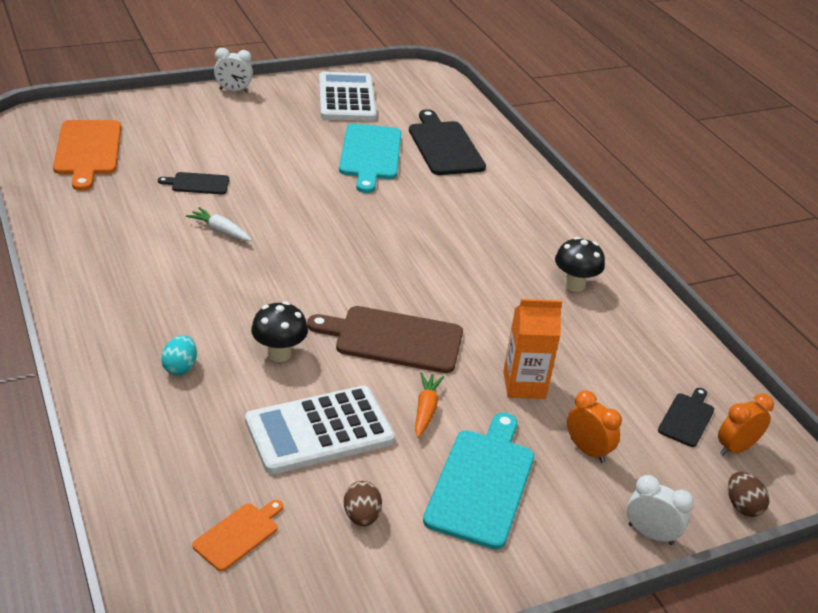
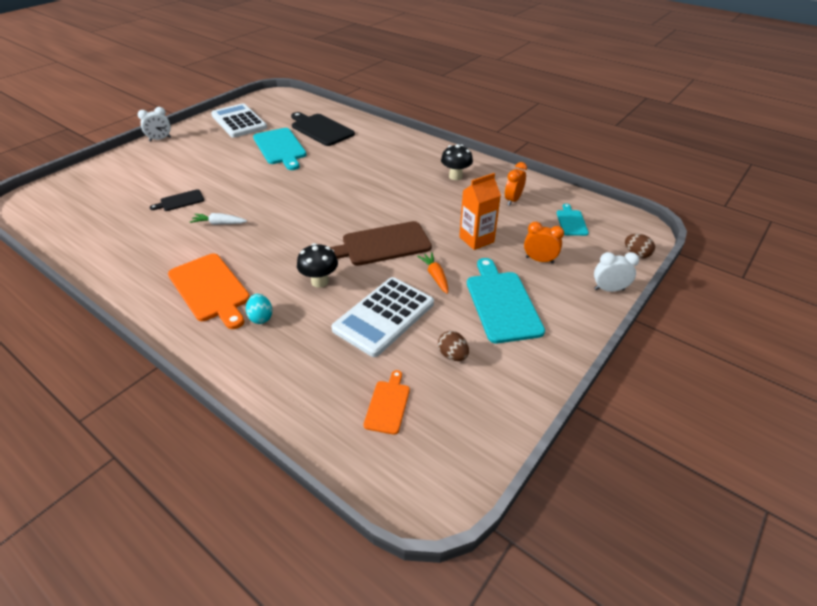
camera: 25 degrees left, 5 degrees up
(88, 151) = (82, 207): orange cutting board -> orange cutting board (210, 289)
(687, 418) = (571, 222): black cutting board -> turquoise cutting board
(735, 448) = (607, 227): orange clock -> orange clock (513, 200)

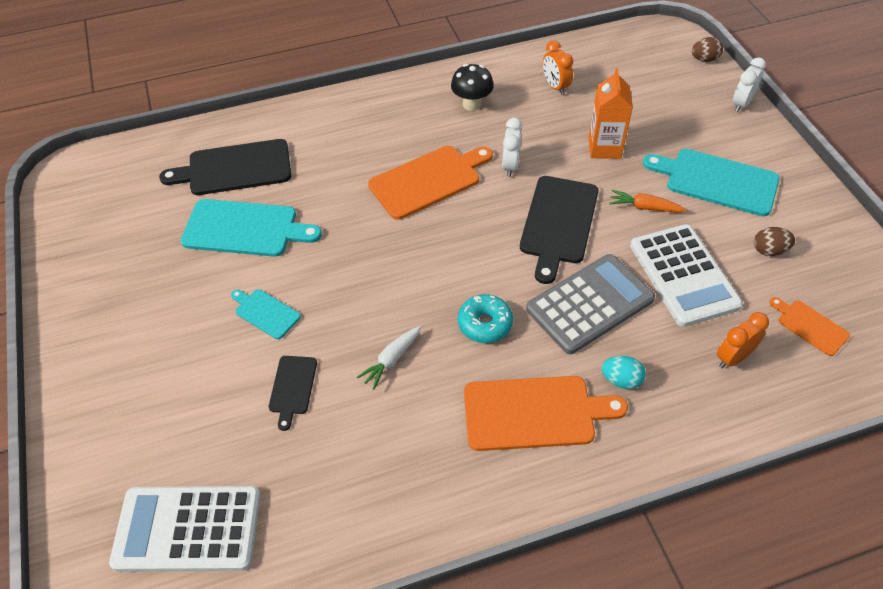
camera: 55 degrees left, 10 degrees up
(160, 139) = (64, 362): white clock -> white clock (510, 166)
(239, 121) = (111, 246): white calculator -> white calculator (188, 529)
(270, 246) = (485, 324): none -> turquoise donut
(320, 281) = (590, 304): black mushroom -> grey calculator
(371, 185) = (428, 180): none -> orange cutting board
(382, 244) = (558, 223): brown cutting board -> black cutting board
(539, 260) = (669, 123): orange clock -> orange clock (733, 358)
(571, 222) = (625, 69): turquoise cutting board -> turquoise cutting board (265, 313)

